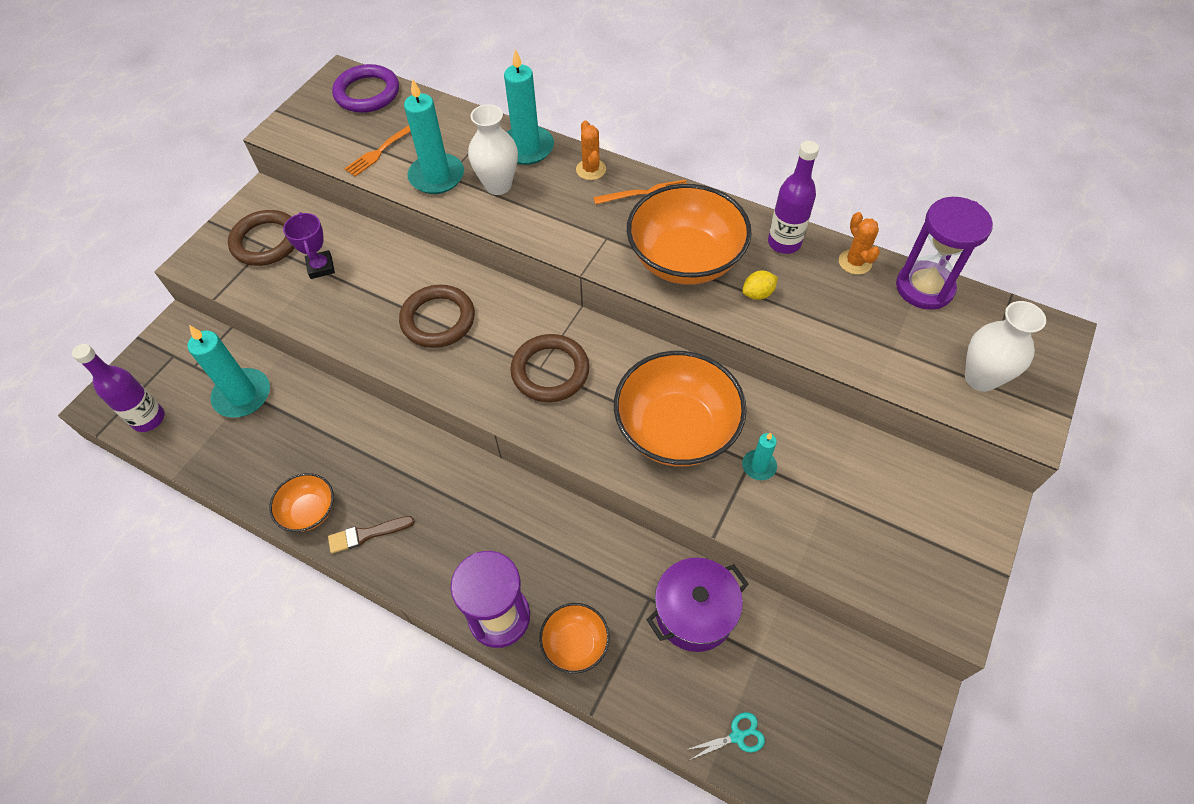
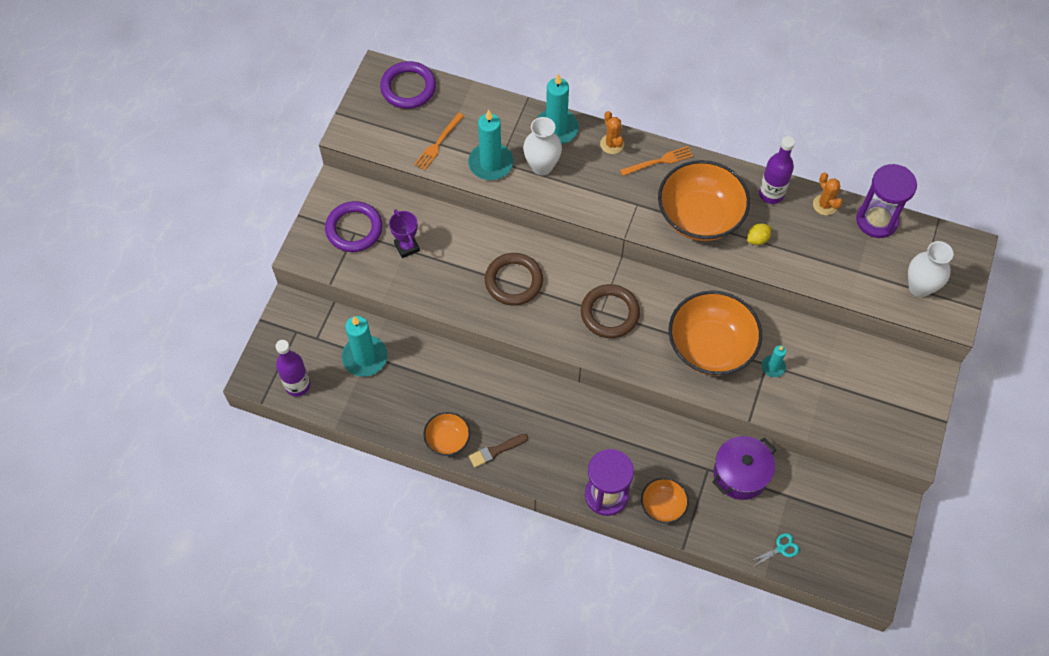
camera: 10 degrees left, 5 degrees up
(266, 241) = (354, 229): brown ring -> purple ring

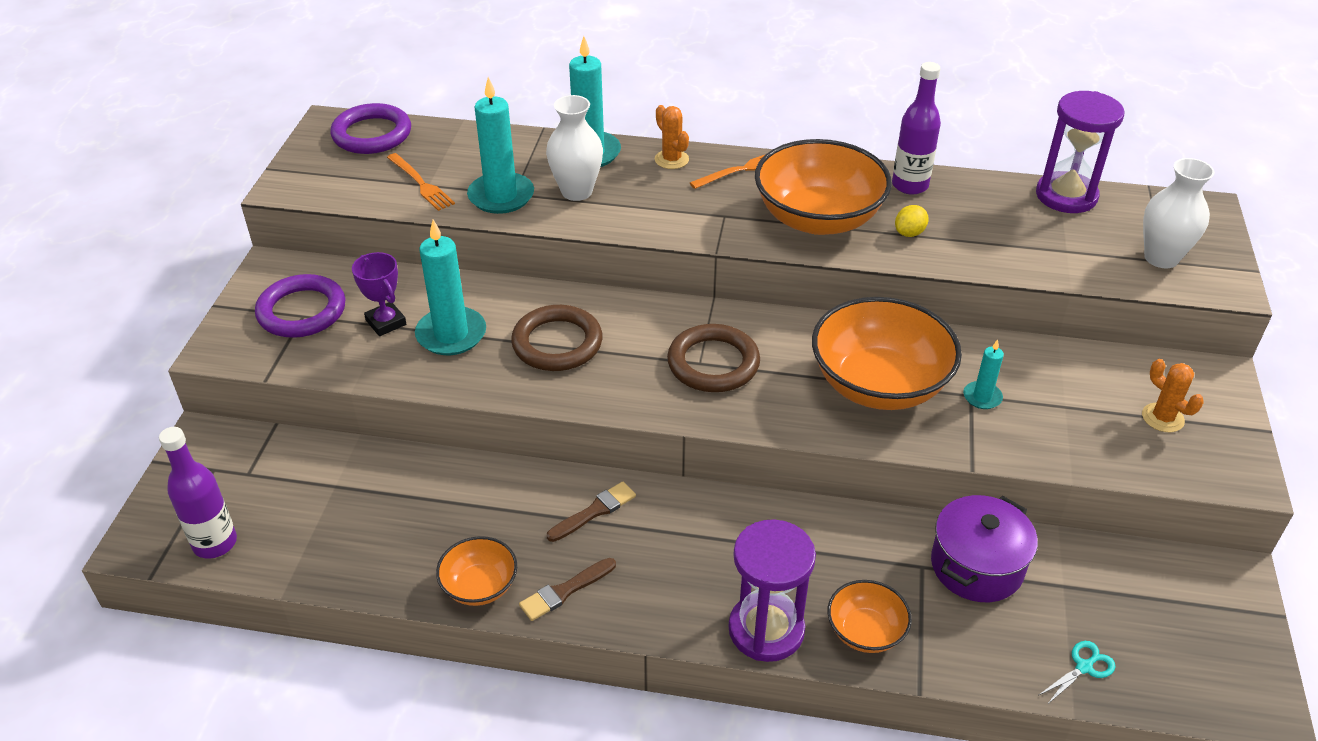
camera: 10 degrees left, 20 degrees down
(365, 357) = (329, 489): turquoise candle -> turquoise candle (451, 334)
(438, 143) = (421, 184): orange fork -> orange fork turned 60 degrees counterclockwise
(521, 399) = (594, 511): none -> brown brush
(825, 205) = (988, 188): orange cactus -> orange cactus (1162, 418)

